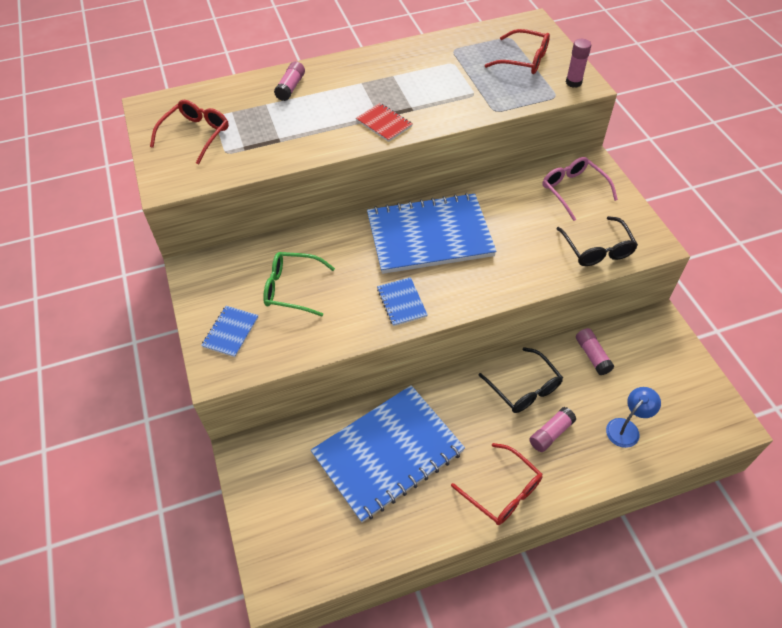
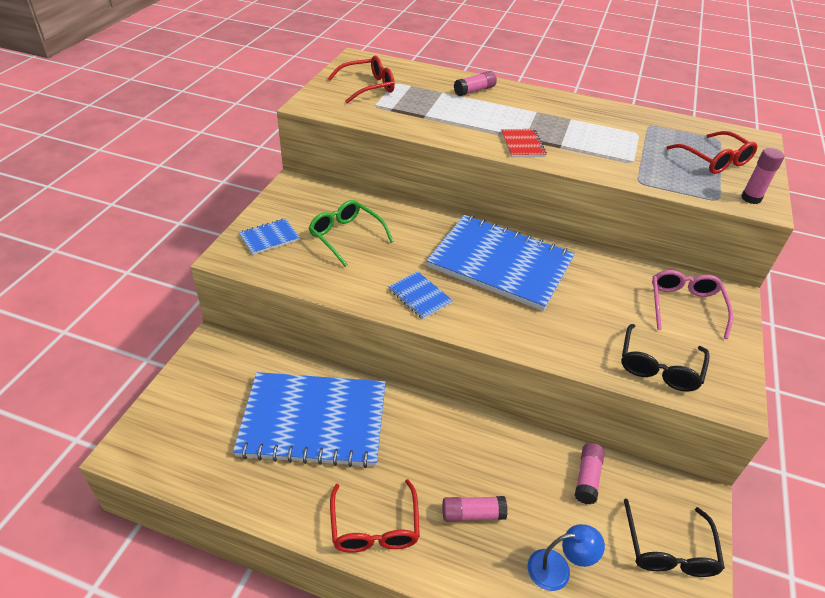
camera: 35 degrees right, 10 degrees down
(401, 302) = (419, 296): blue notebook -> blue notebook turned 60 degrees counterclockwise
(524, 388) = (487, 457): black glasses -> black glasses (668, 549)

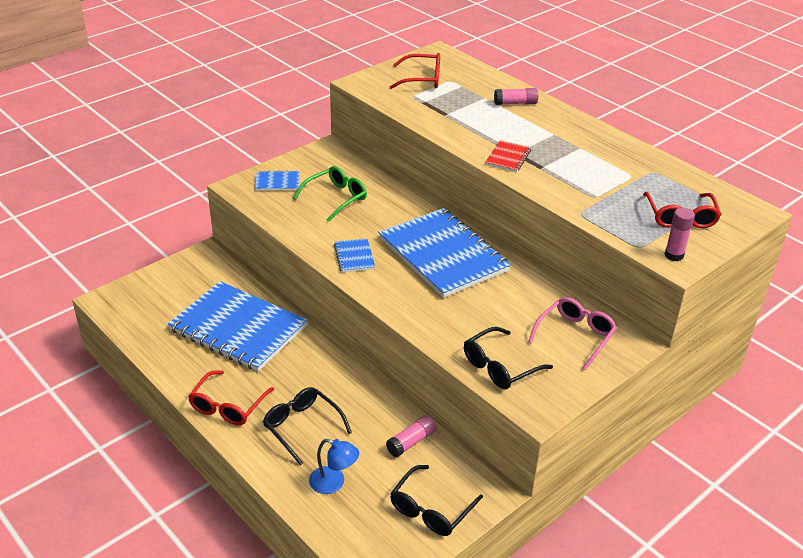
camera: 30 degrees right, 5 degrees down
(346, 236) = (336, 198): green glasses -> green glasses turned 60 degrees clockwise
(472, 514) = (302, 427): pink glue stick -> black glasses

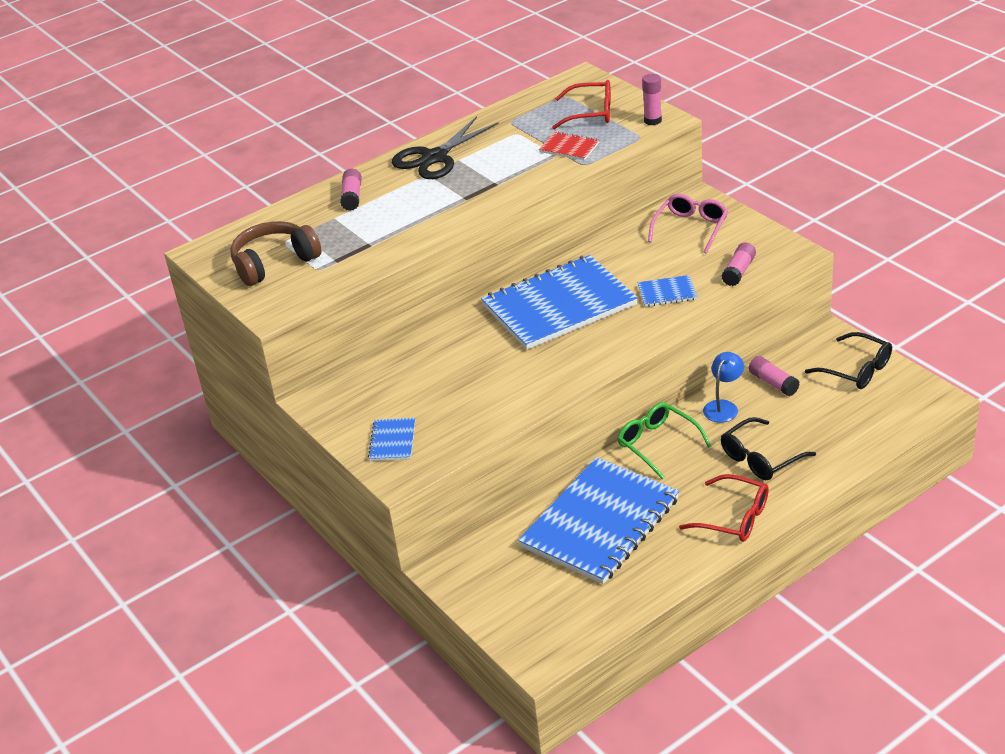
camera: 80 degrees left, 0 degrees up
(334, 483) = (834, 432): blue lamp -> blue lamp (723, 406)
(336, 198) = (437, 388): green glasses -> green glasses (657, 444)
(354, 256) = (560, 368): blue notebook -> blue notebook (667, 293)
(422, 79) = (274, 263): red glasses -> brown headphones
(500, 367) = (739, 271): black glasses -> pink glue stick
(508, 157) = (474, 203): red notebook -> red notebook (569, 147)
(575, 336) = (691, 228): pink glasses -> pink glasses turned 75 degrees clockwise
(582, 136) = (434, 157): none -> black scissors

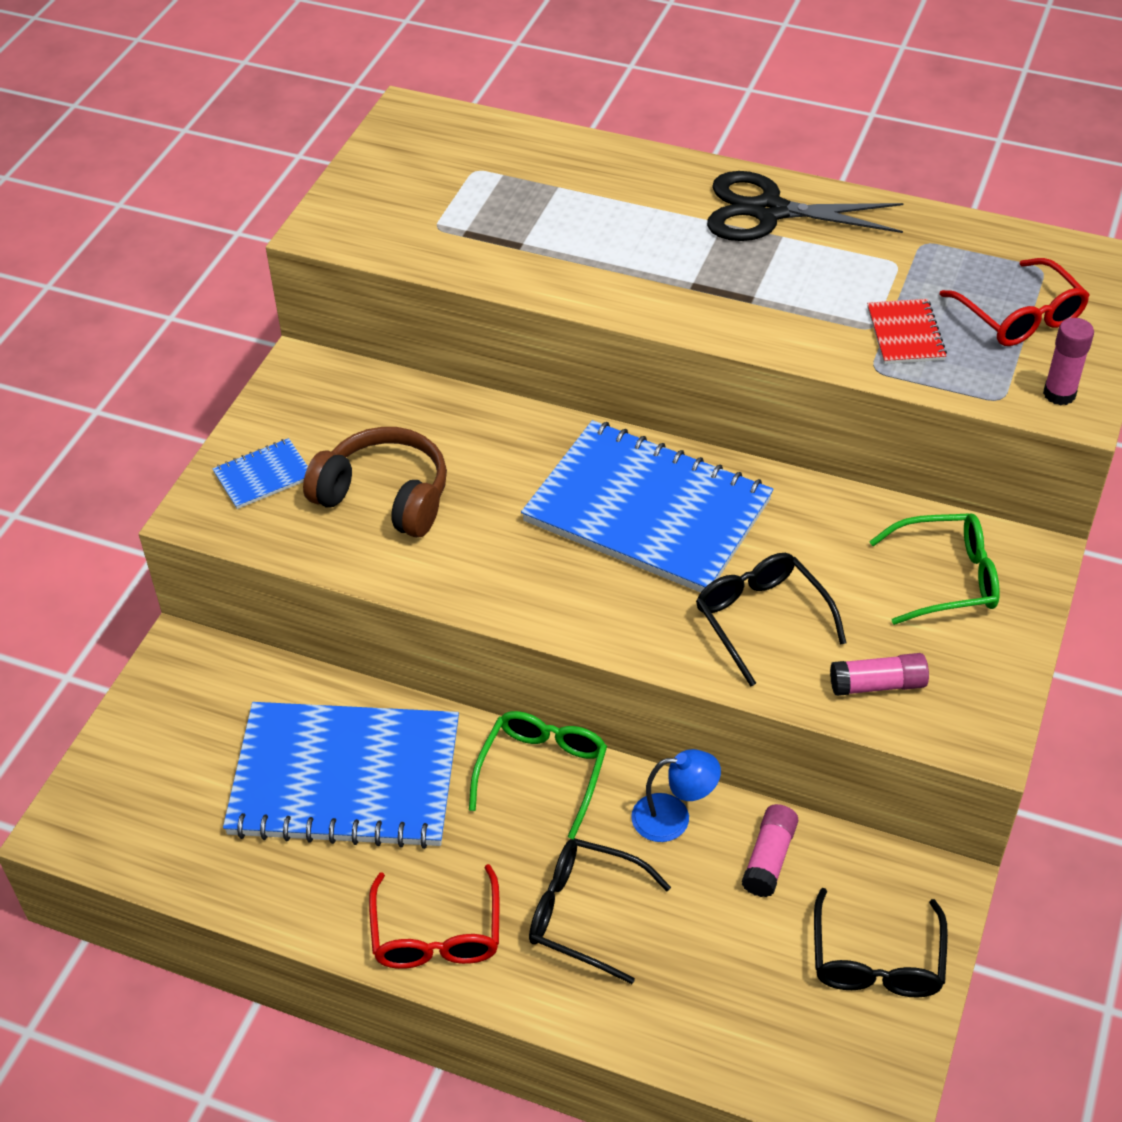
camera: 55 degrees right, 10 degrees up
(274, 263) = (425, 183): brown headphones -> brown headphones (385, 496)
(352, 197) = (617, 180): pink glue stick -> none
(667, 293) = (761, 619): blue notebook -> black glasses
(691, 228) = (946, 578): pink glasses -> green glasses

